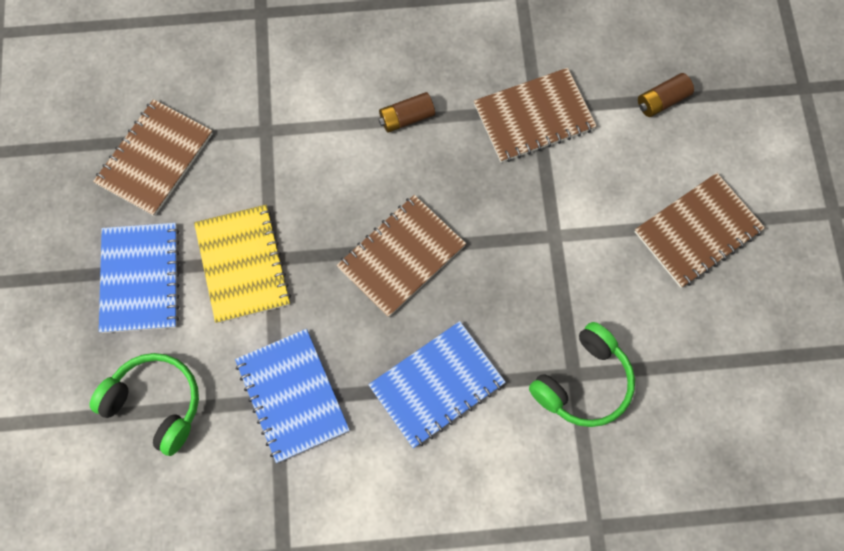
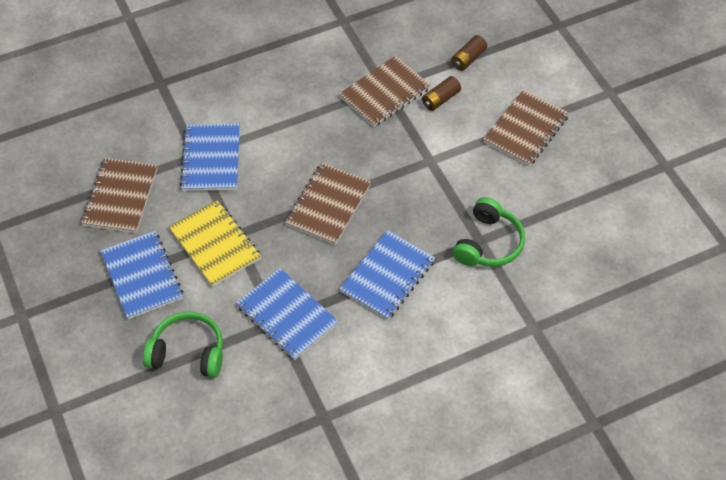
camera: 20 degrees left, 15 degrees down
(282, 142) = (211, 159): none -> blue notebook
(406, 118) = (295, 119): brown battery -> brown battery (440, 99)

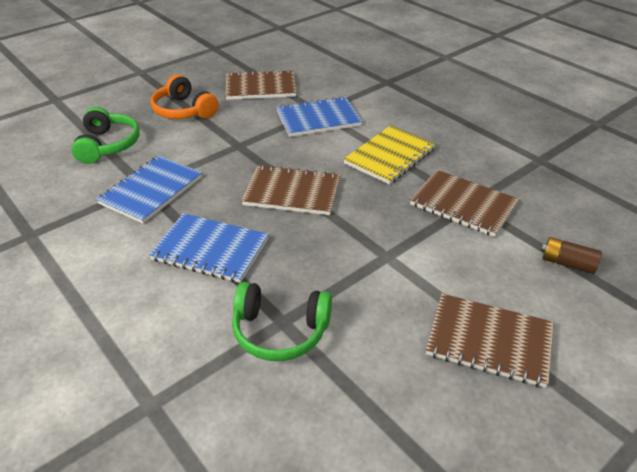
camera: 75 degrees right, 15 degrees down
(142, 276) = (184, 110): blue notebook -> orange headphones
(215, 244) = (225, 137): yellow notebook -> yellow notebook (390, 156)
(440, 99) = (484, 249): brown battery -> none

